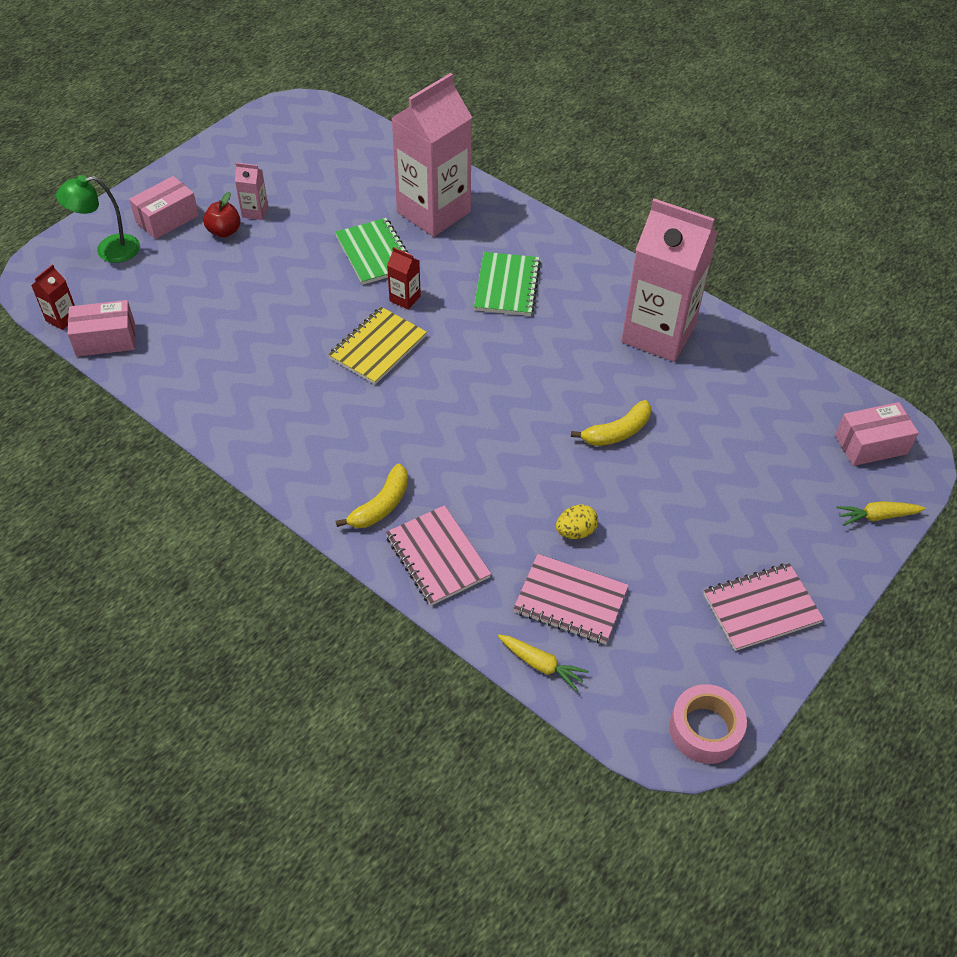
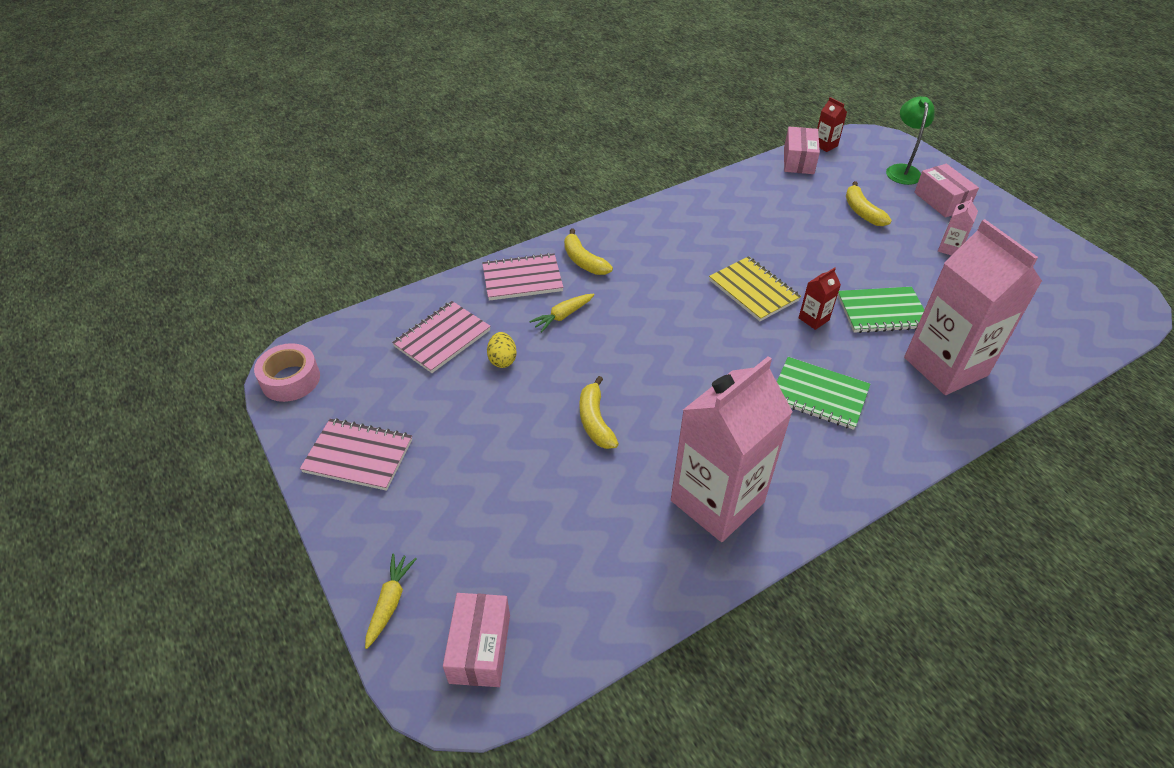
camera: 110 degrees right, 5 degrees down
(205, 277) = (862, 212): none -> yellow banana
(224, 231) = (922, 228): red apple -> none
(541, 665) = (402, 309): yellow carrot -> yellow carrot (562, 316)
(761, 608) = (358, 456): pink notebook -> pink notebook turned 75 degrees counterclockwise

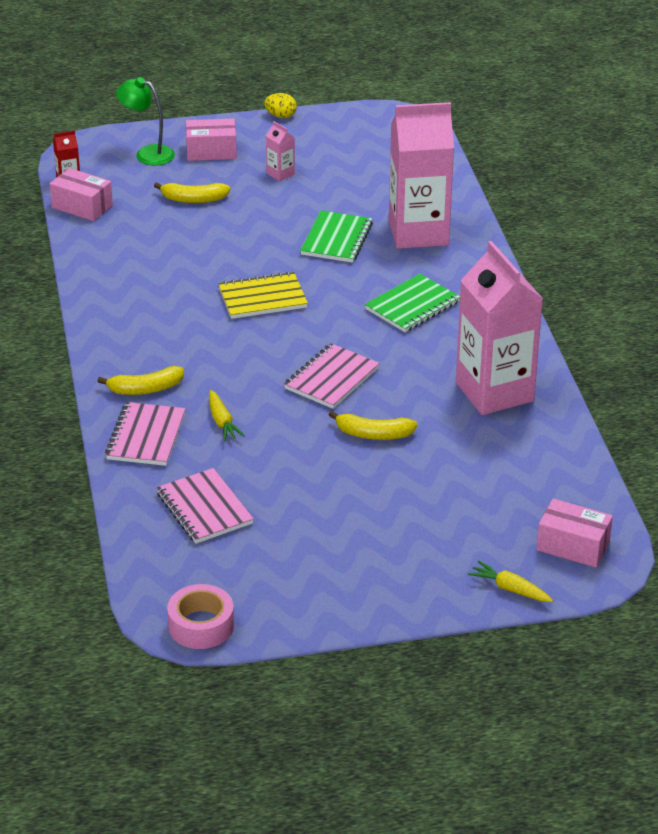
camera: 70 degrees left, 10 degrees down
(358, 456) = (336, 588): pink notebook -> pink notebook (331, 378)
(502, 360) = (261, 474): yellow egg -> yellow egg (281, 116)
(813, 319) = (322, 277): red carton -> none

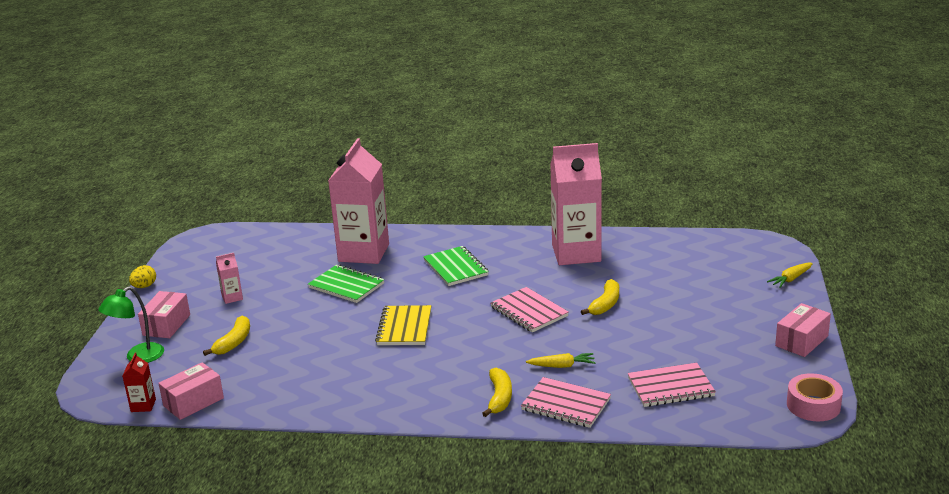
camera: 70 degrees left, 10 degrees down
(573, 546) = (751, 252): pink box -> pink box (801, 341)

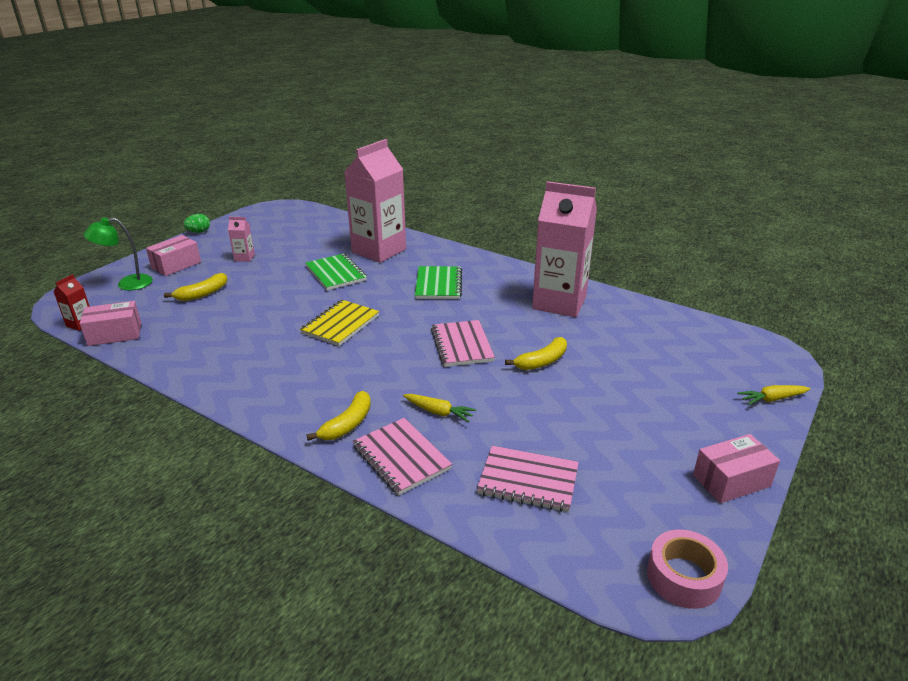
camera: 25 degrees right, 5 degrees up
(144, 286) = (199, 232): yellow egg -> green egg

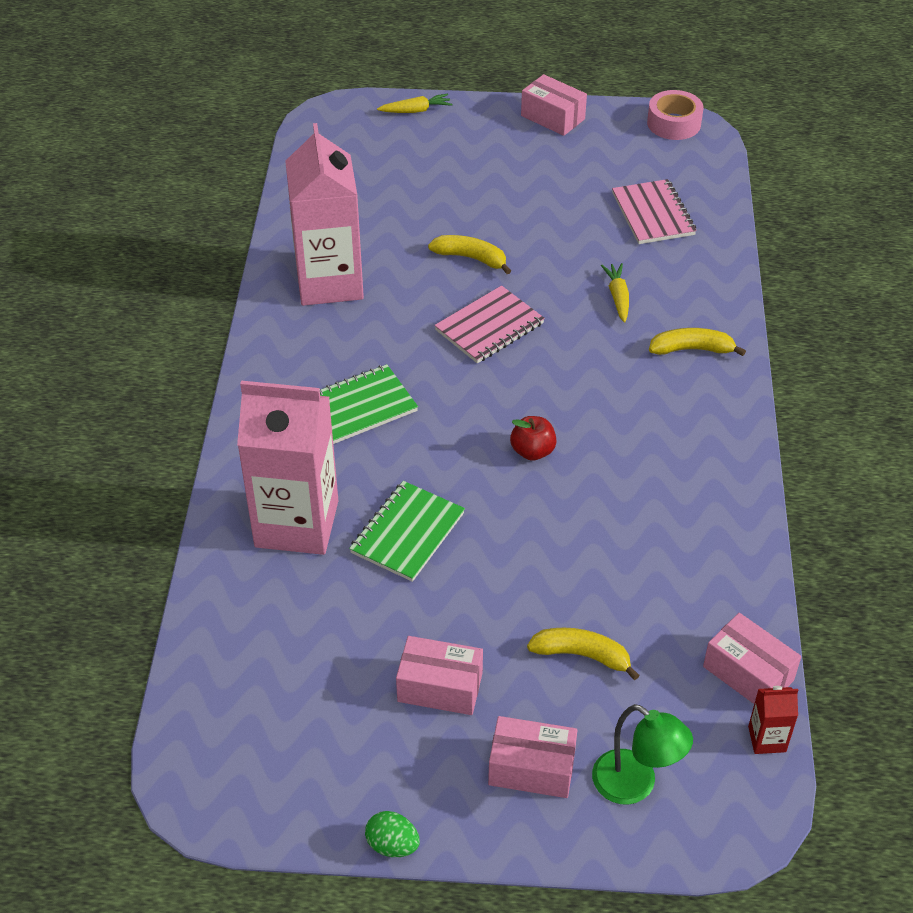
camera: 120 degrees left, 15 degrees up
(244, 258) = (440, 687): pink carton -> pink box
(340, 324) = (532, 451): yellow notebook -> red apple
(401, 457) = (698, 294): pink notebook -> none
(771, 399) = (416, 110): yellow carrot -> yellow carrot turned 60 degrees counterclockwise

